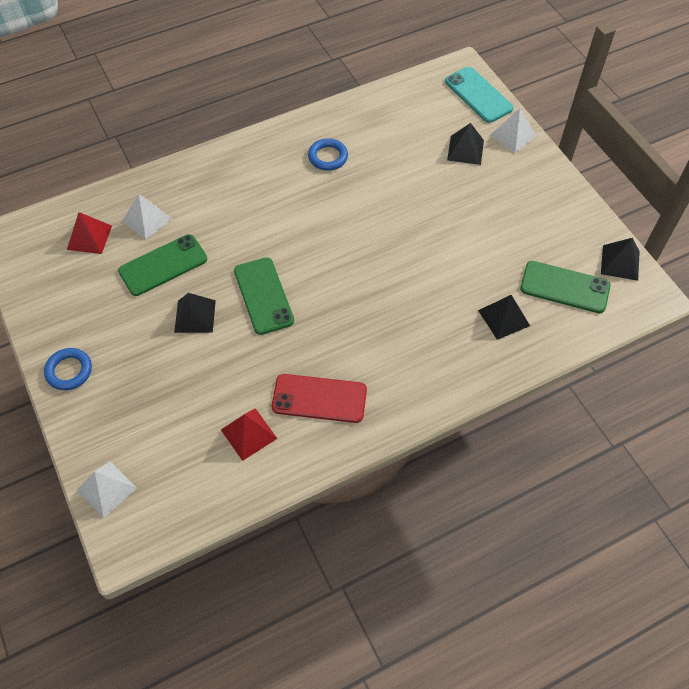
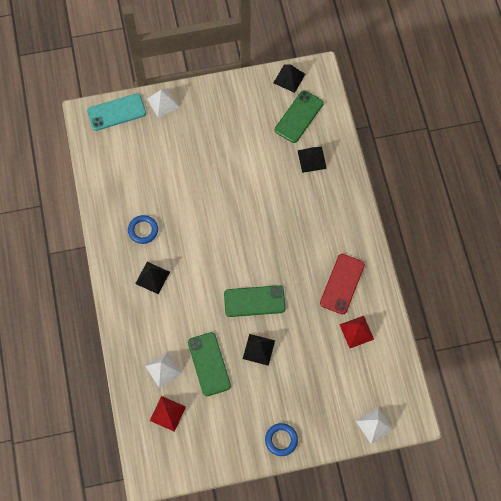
camera: 75 degrees left, 10 degrees up
(465, 150) = (166, 137): black pyramid -> black pyramid (152, 277)

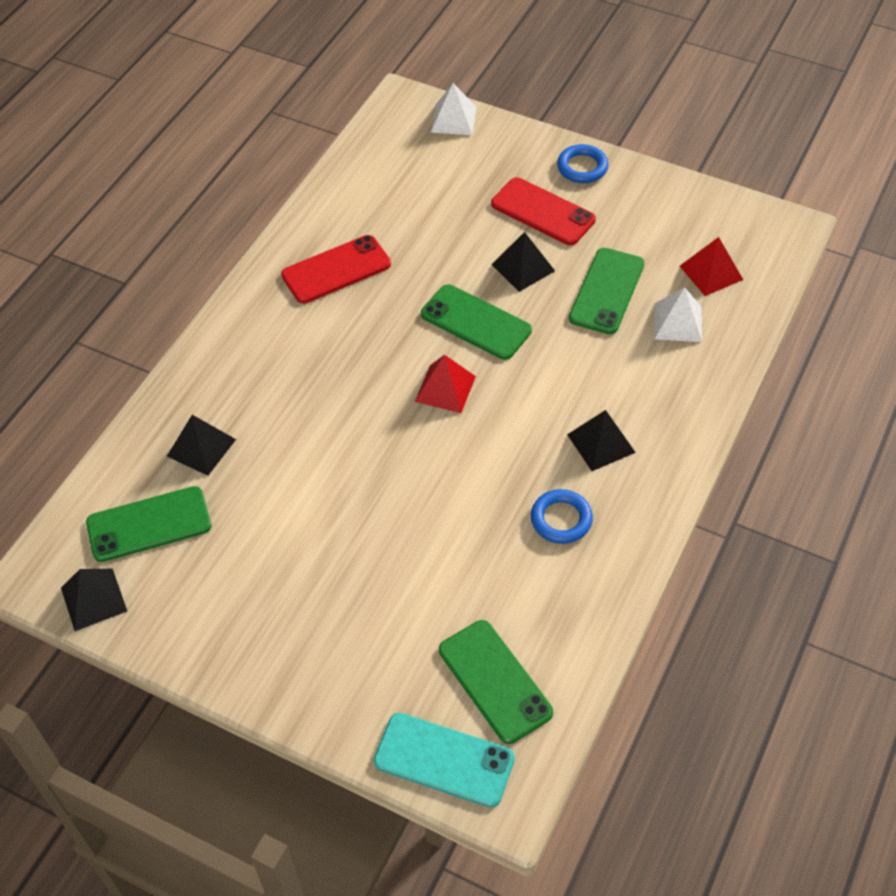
camera: 140 degrees left, 15 degrees down
(120, 150) = (495, 681): none -> green phone
(163, 103) = (344, 715): white pyramid -> none
(277, 392) = (542, 212): none -> red phone
(356, 331) = (375, 211): red pyramid -> red pyramid (445, 389)

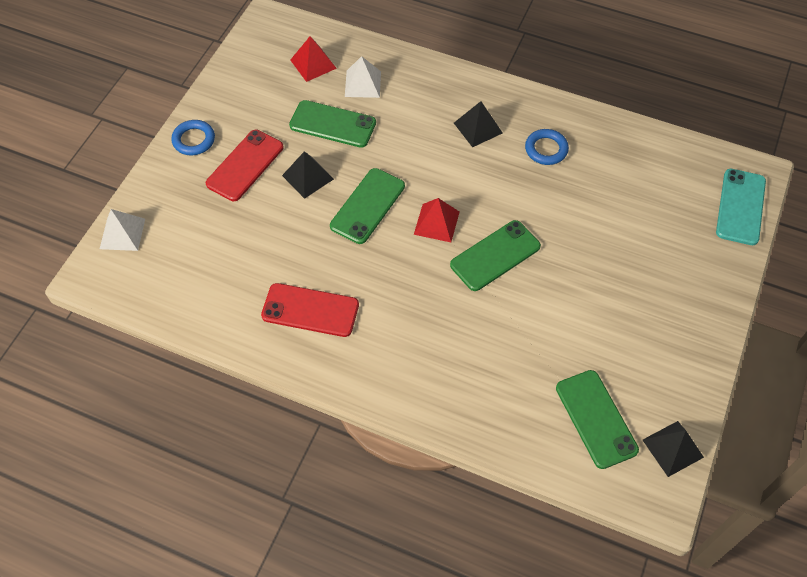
camera: 95 degrees left, 5 degrees up
(201, 447) = (514, 391): black pyramid -> none
(336, 270) = (310, 310): red phone -> red phone turned 45 degrees counterclockwise
(495, 681) = (678, 182): green phone -> green phone (495, 255)

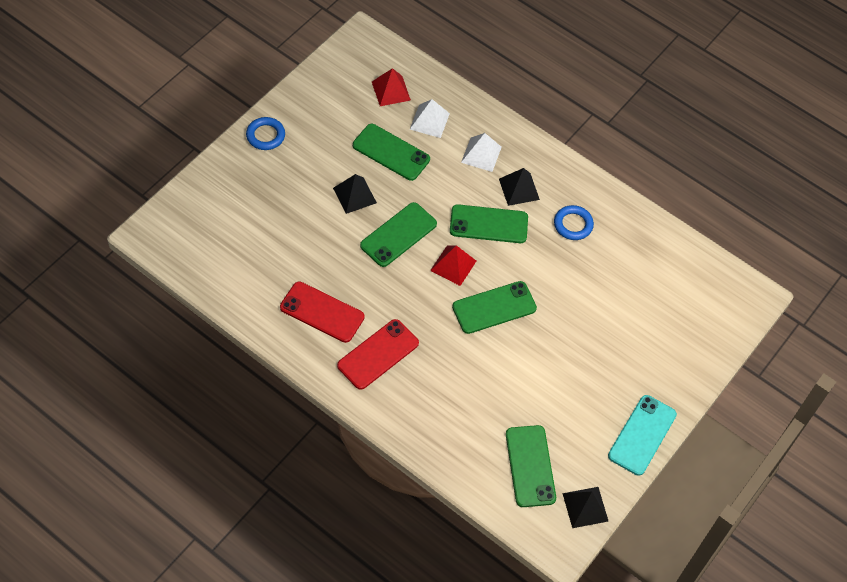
camera: 10 degrees right, 0 degrees up
(122, 233) = (183, 204): white pyramid -> white pyramid (481, 154)
(245, 165) = (303, 170): red phone -> red phone (378, 354)
(459, 171) = (488, 224): none -> green phone
(740, 207) = (727, 322): turquoise phone -> turquoise phone (642, 435)

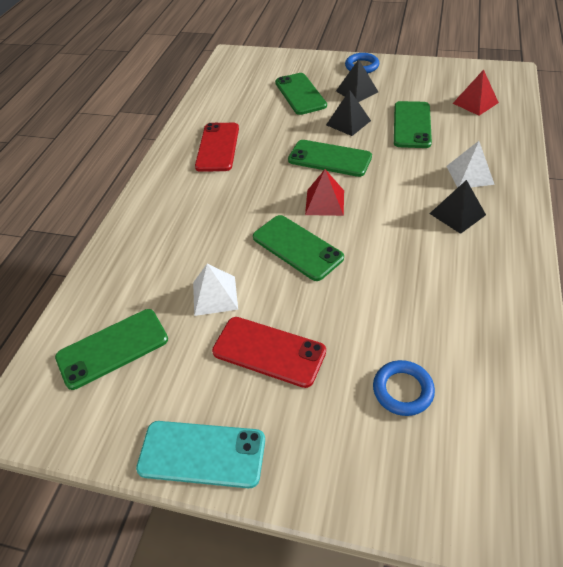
camera: 75 degrees right, 10 degrees down
(378, 354) = (194, 191): red phone -> red phone (269, 351)
(429, 121) = (470, 133): white pyramid -> white pyramid (215, 295)
(488, 224) = (393, 208): green phone -> green phone (300, 94)
(573, 225) = (455, 271): blue ring -> blue ring (402, 390)
(585, 507) = (72, 425): black pyramid -> black pyramid (357, 91)

